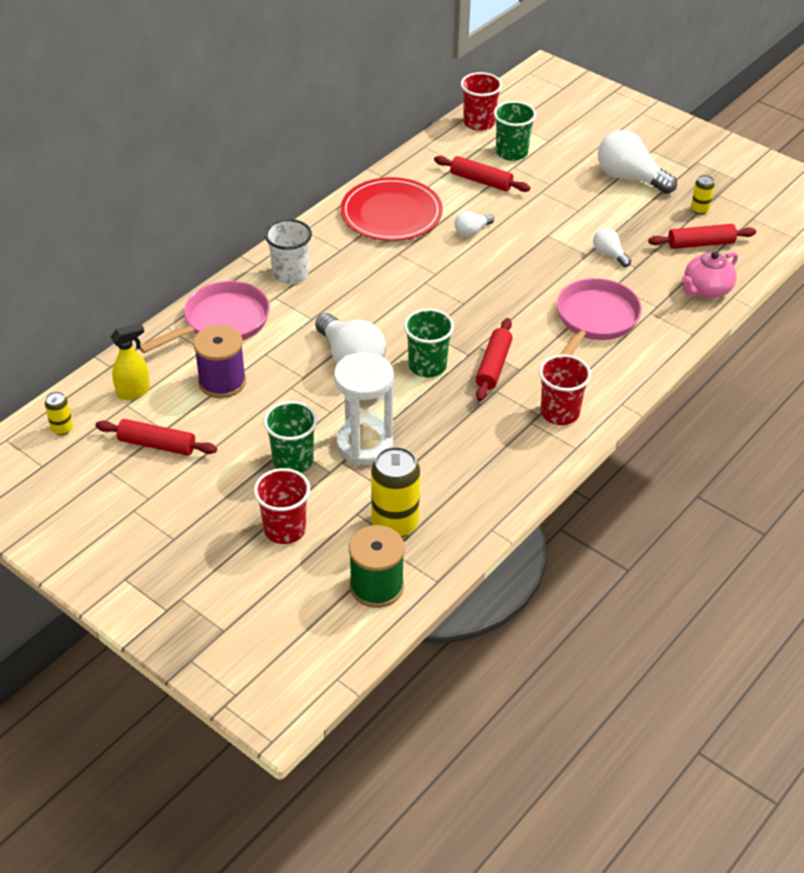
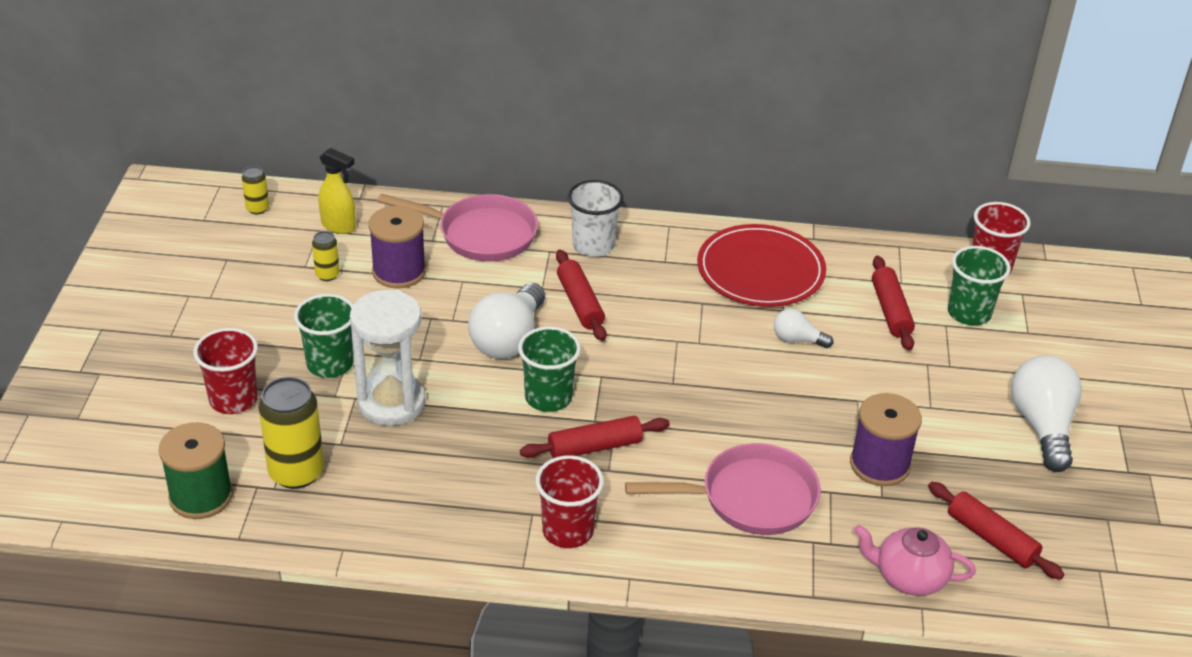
camera: 55 degrees right, 5 degrees down
(157, 444) = (282, 271): red rolling pin -> red rolling pin (580, 303)
(609, 254) = (879, 465): white light bulb -> purple spool
(699, 210) = (1056, 512): yellow can -> yellow can (327, 275)

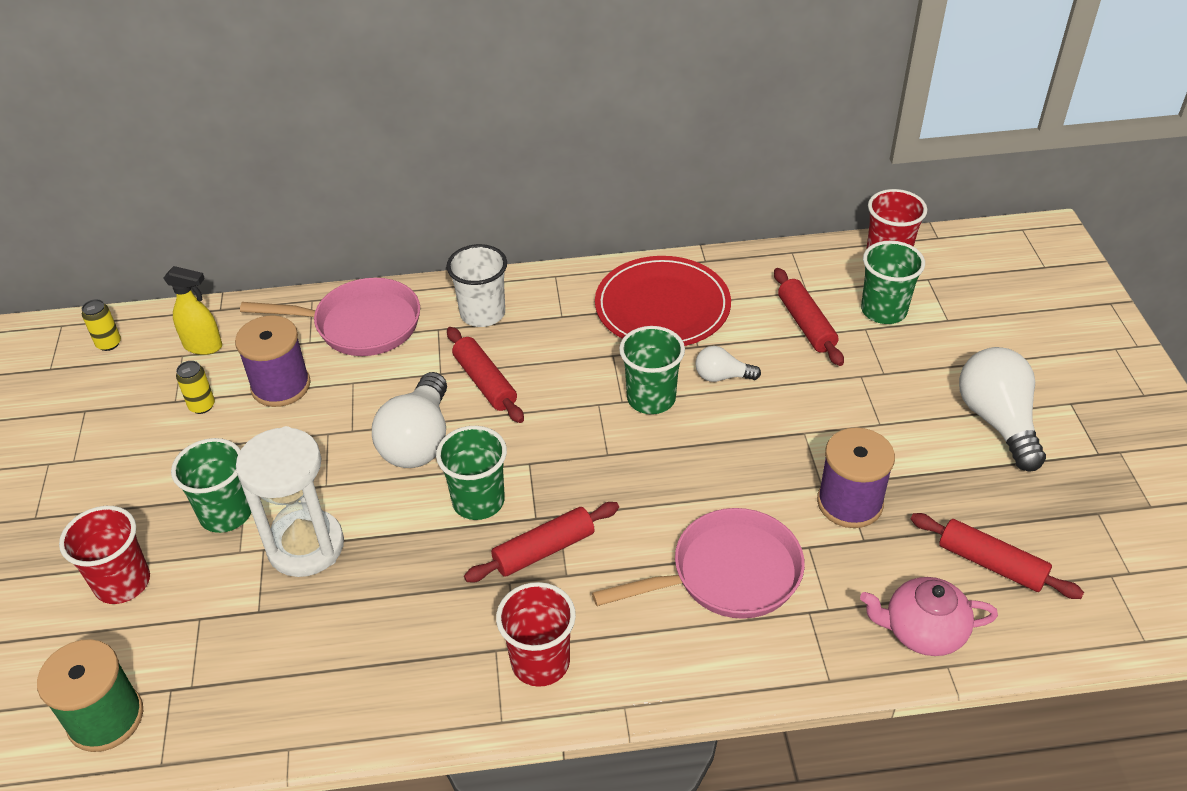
camera: 10 degrees left, 5 degrees up
(296, 472) = (214, 660): yellow can -> none
(726, 345) = (651, 398): none -> green cup

